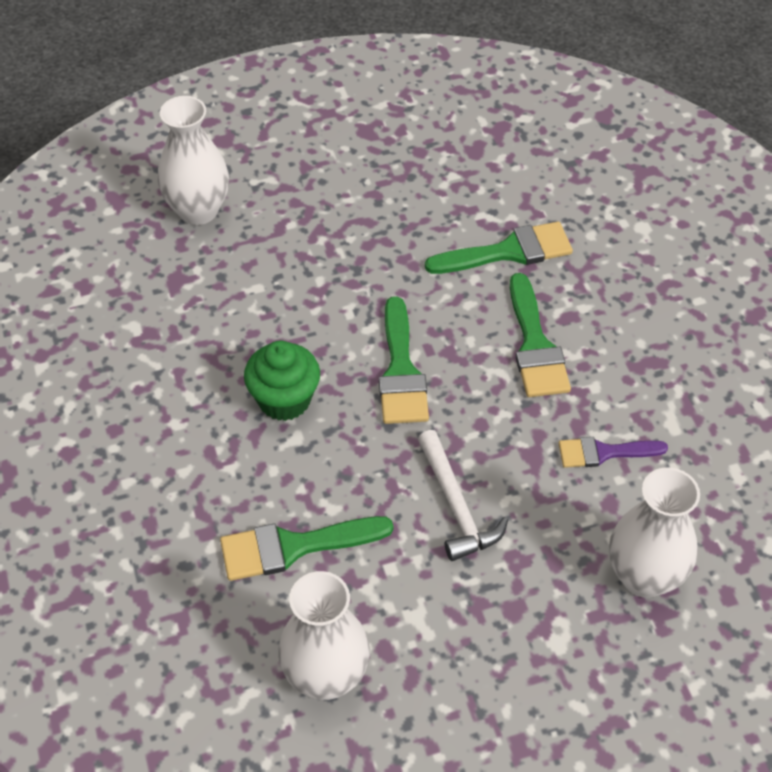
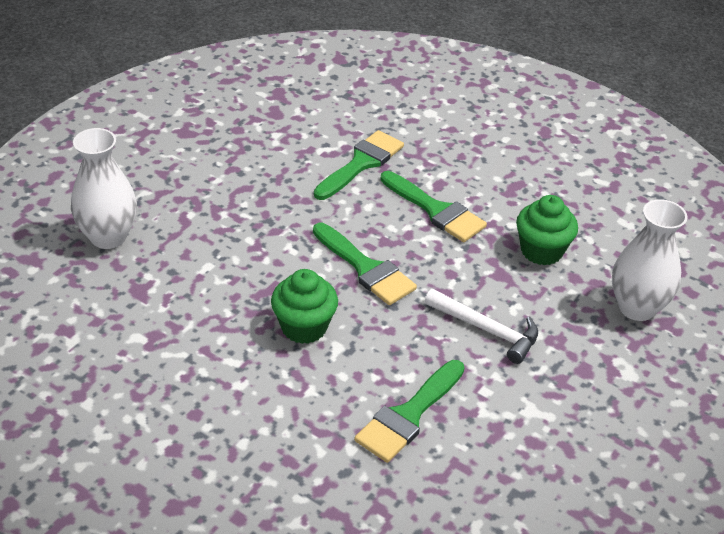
camera: 40 degrees left, 10 degrees down
(326, 676) = (514, 482): white vase -> none
(604, 453) = (541, 251): purple brush -> green cupcake

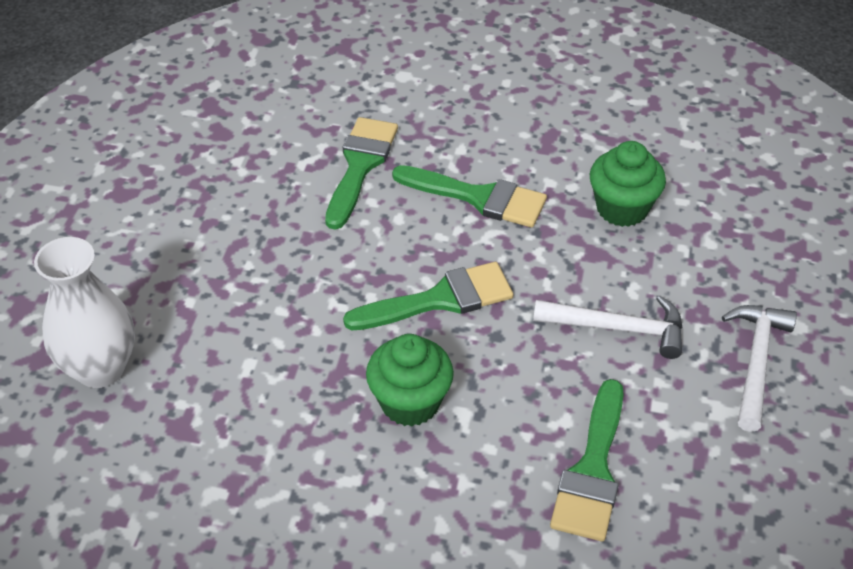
camera: 20 degrees left, 5 degrees up
(366, 268) = (440, 299): green brush -> green brush turned 45 degrees counterclockwise
(580, 387) = (756, 362): none -> white hammer
(636, 307) = (759, 242): white vase -> none

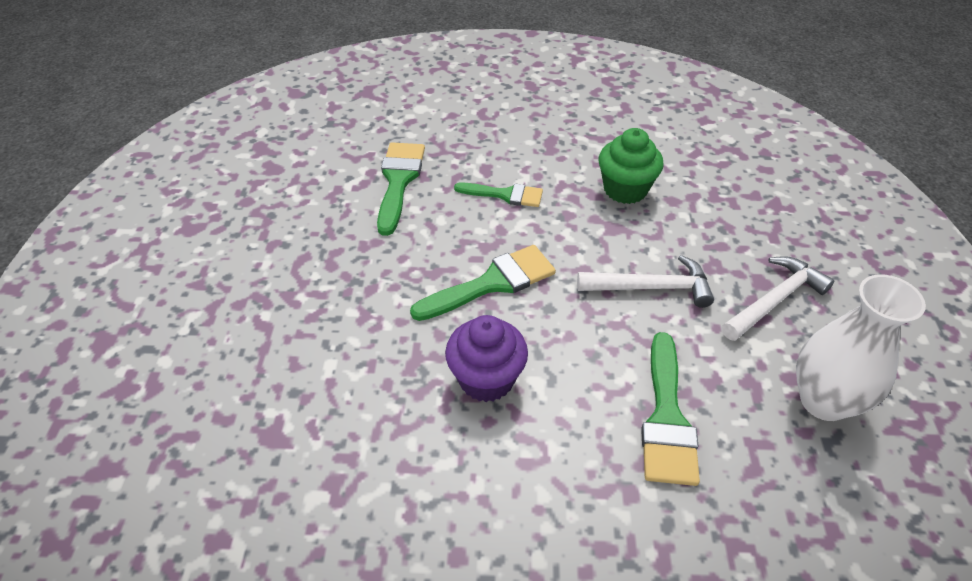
camera: 10 degrees left, 0 degrees up
(100, 369) = (186, 389): white vase -> white vase (824, 401)
(410, 402) = (486, 379): green cupcake -> purple cupcake
(479, 197) = (505, 195): green brush -> green brush, size x0.66
(756, 362) = (774, 300): white hammer -> white hammer turned 45 degrees clockwise

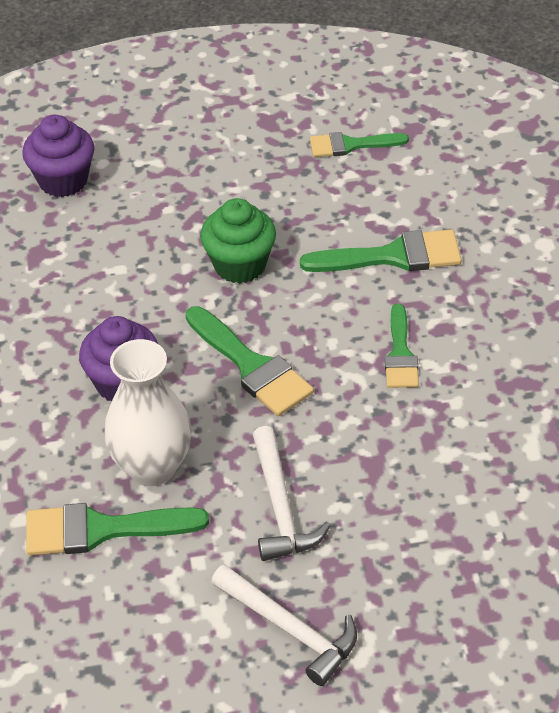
camera: 80 degrees right, 0 degrees up
(170, 399) = (63, 180): none -> purple cupcake
(256, 183) = (351, 145): none -> green brush
(625, 189) = (450, 470): green cupcake -> green cupcake (240, 265)
(824, 401) = (148, 669): white vase -> white vase (152, 467)

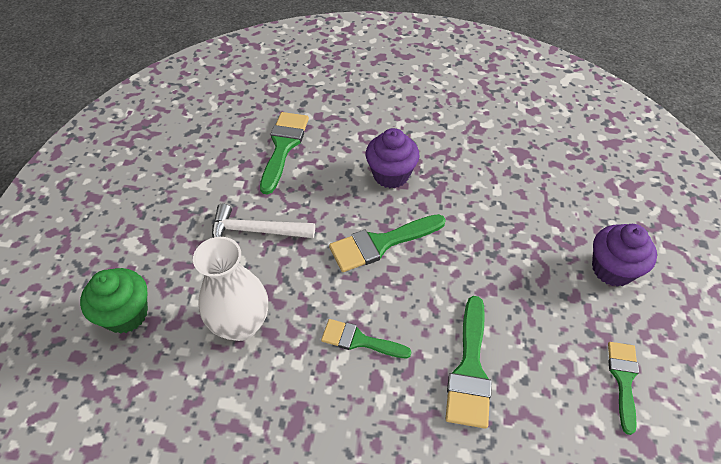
camera: 105 degrees right, 5 degrees up
(63, 180) = (595, 176): purple cupcake -> purple cupcake (612, 269)
(152, 467) = (317, 176): white vase -> white vase (241, 324)
(240, 265) = (484, 260): green cupcake -> green cupcake (126, 314)
(290, 629) = (168, 214): white hammer -> none

